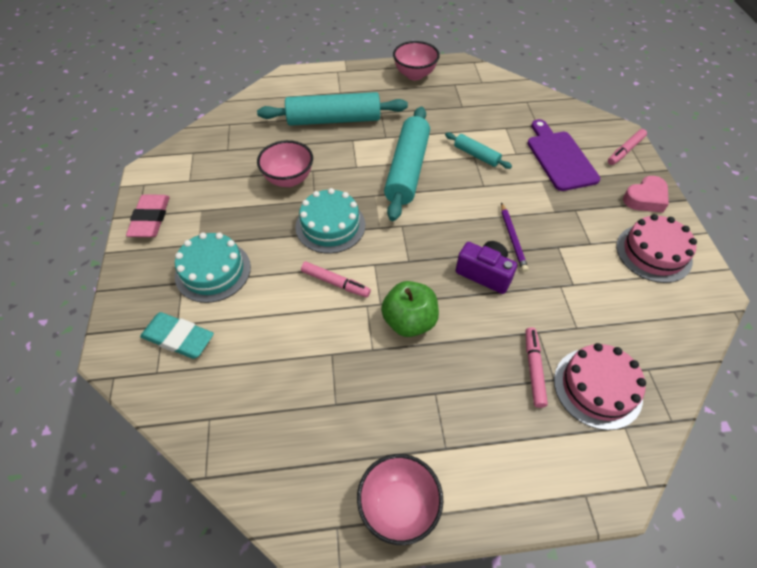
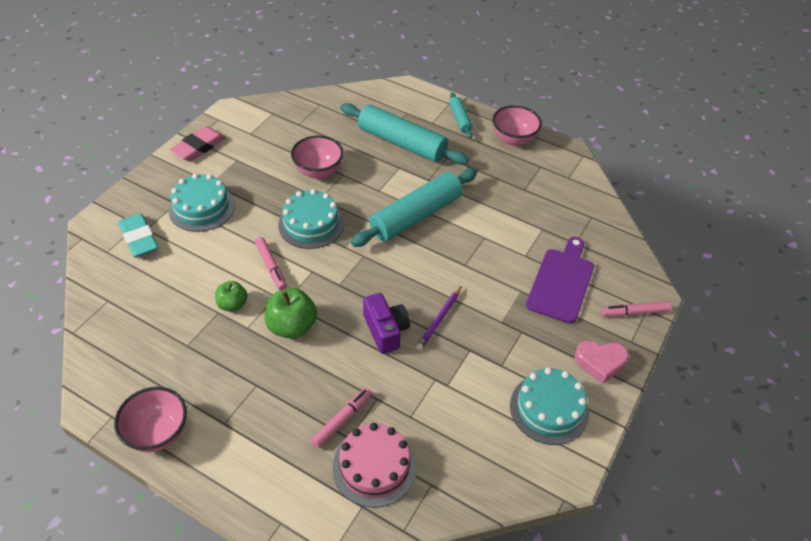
camera: 35 degrees right, 5 degrees down
(337, 338) = (232, 304): none -> green apple
(476, 155) = (487, 237): turquoise rolling pin -> turquoise rolling pin (460, 119)
(653, 253) = (549, 409): pink cake -> turquoise cake

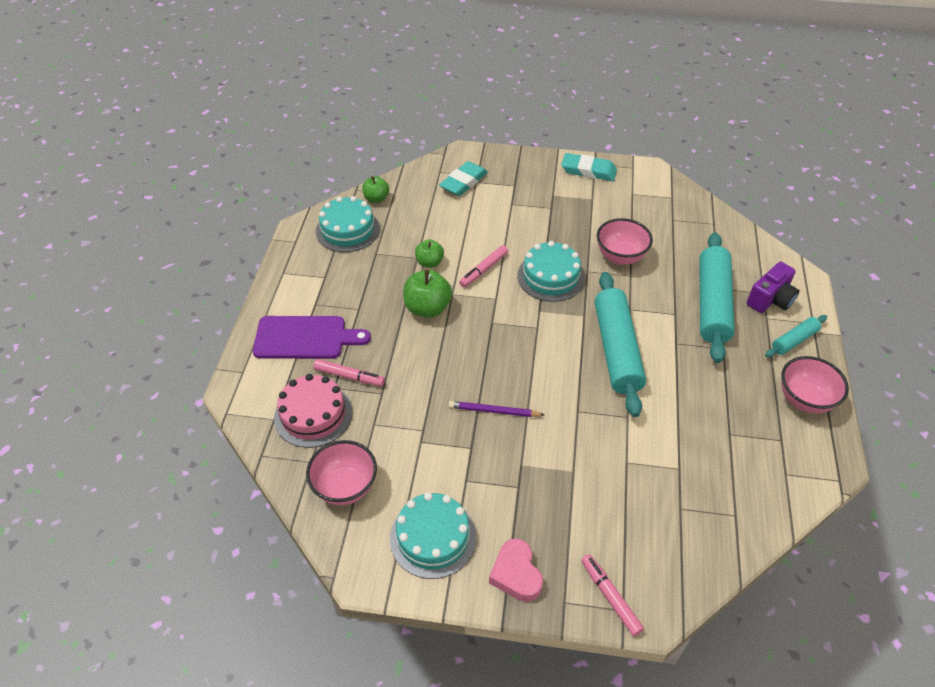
camera: 70 degrees right, 0 degrees up
(103, 318) = (376, 198): none -> green apple
(158, 433) = (291, 271): pink bowl -> pink bowl (345, 487)
(199, 147) = (588, 171): pink eraser -> turquoise eraser
(201, 207) = (520, 202): turquoise cake -> turquoise cake (347, 230)
(385, 330) = (458, 374): purple camera -> purple camera (770, 299)
(416, 216) = (616, 350): turquoise rolling pin -> turquoise rolling pin turned 60 degrees clockwise
(561, 282) = (609, 507): purple cutting board -> purple cutting board (305, 338)

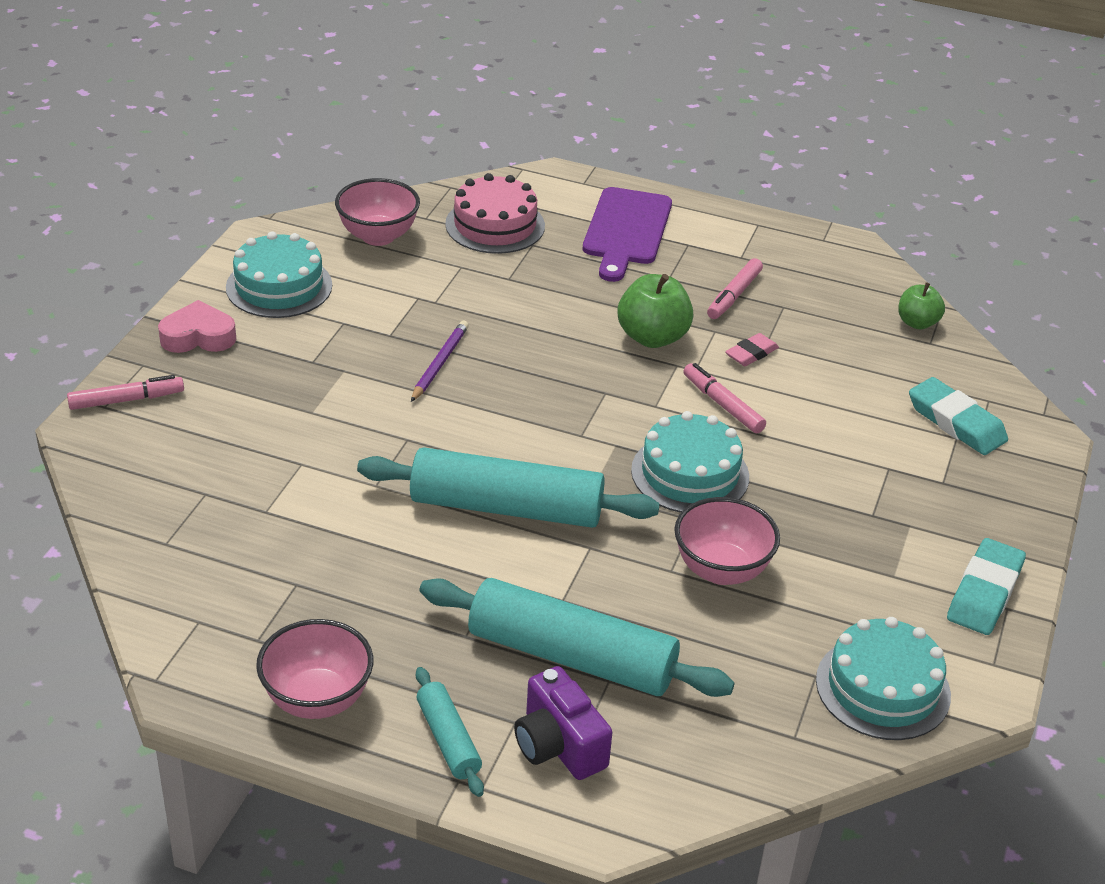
camera: 100 degrees right, 10 degrees down
(347, 230) = (842, 287): turquoise cake -> turquoise cake (883, 688)
(349, 376) = (546, 257): pink marker -> pink marker (734, 295)
(429, 262) = (751, 353): green apple -> pink eraser

